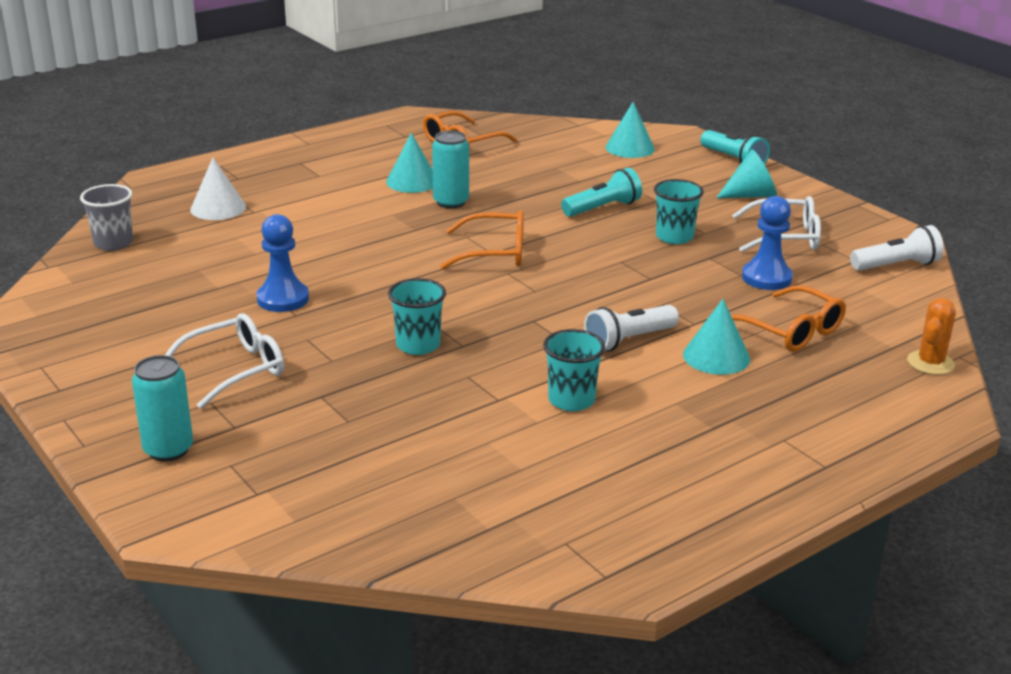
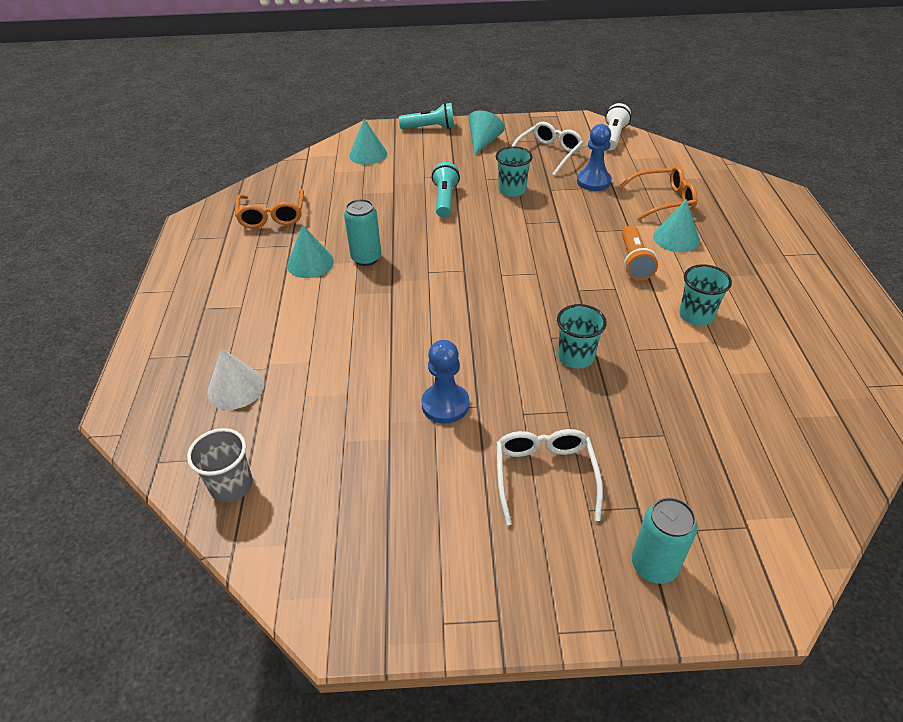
camera: 55 degrees left, 15 degrees up
(494, 252) = (465, 269): orange glasses -> none
(629, 340) = (634, 262): white flashlight -> orange flashlight
(930, 363) = (727, 174): orange cactus -> none

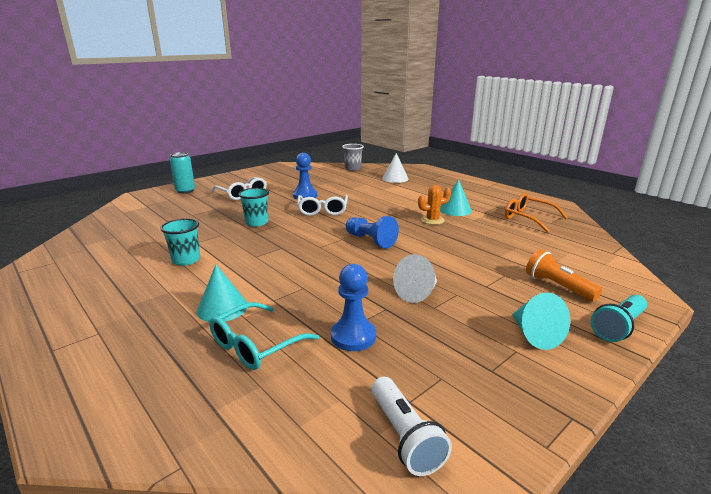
camera: 140 degrees right, 20 degrees down
(366, 258) = (432, 220): turquoise can -> orange cactus
(368, 154) = (587, 274): turquoise cone -> none
(445, 200) = (454, 264): turquoise flashlight -> none
(475, 258) = (370, 240): none -> blue pawn
(512, 190) = (417, 293): turquoise cup -> white cone
(548, 154) = (446, 352): white glasses -> white glasses (322, 210)
(634, 262) = (252, 276): orange flashlight -> orange flashlight (557, 287)
(662, 200) = (256, 345): orange glasses -> turquoise glasses

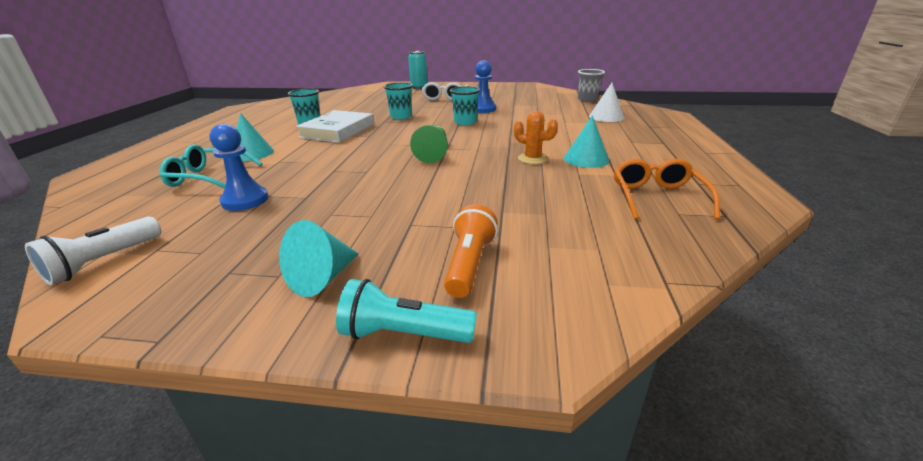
camera: 50 degrees right, 5 degrees up
(239, 255) = (337, 131): none -> white book
(322, 210) = (465, 122): white glasses -> turquoise cup
(370, 240) = (433, 153): blue pawn -> green pawn
(417, 293) = (350, 200): white cone -> none

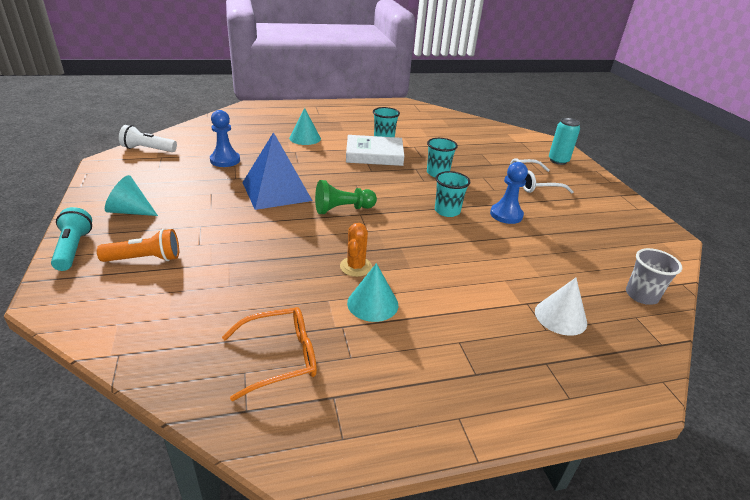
camera: 65 degrees right, 5 degrees up
(208, 177) = (256, 138): turquoise glasses -> none
(366, 177) = (276, 191): none -> blue pyramid

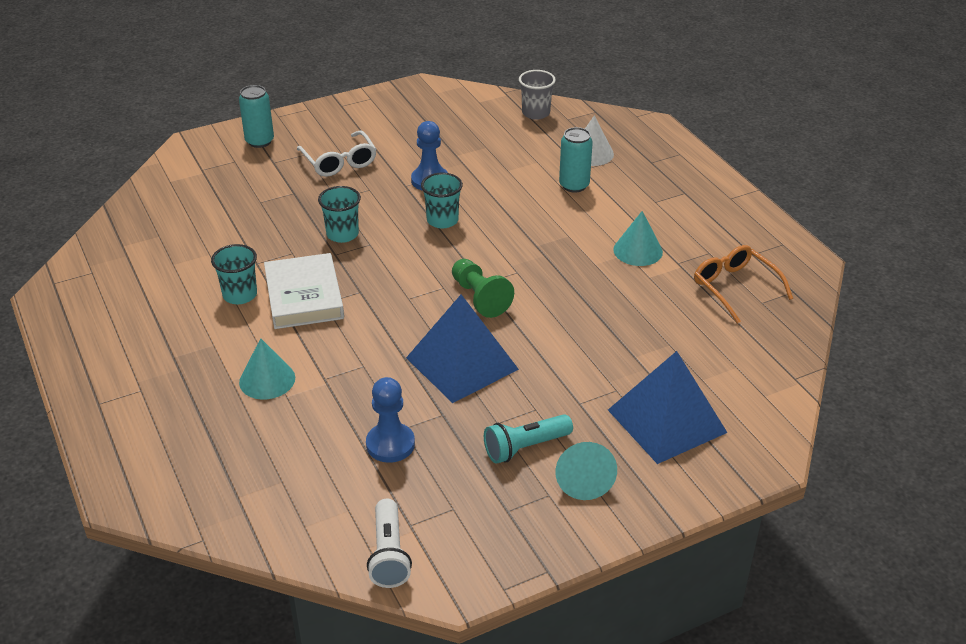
camera: 100 degrees left, 5 degrees up
(73, 249) = (686, 489): turquoise flashlight -> turquoise flashlight (525, 447)
(145, 259) = (667, 421): orange flashlight -> blue pyramid
(356, 267) = (589, 269): orange cactus -> none
(495, 289) = (574, 185): none -> turquoise can

